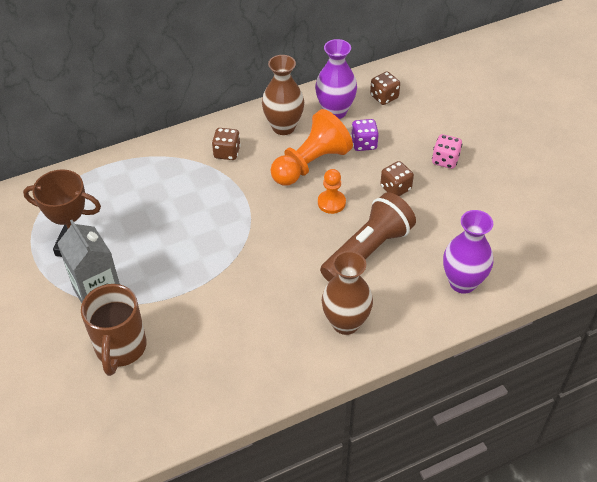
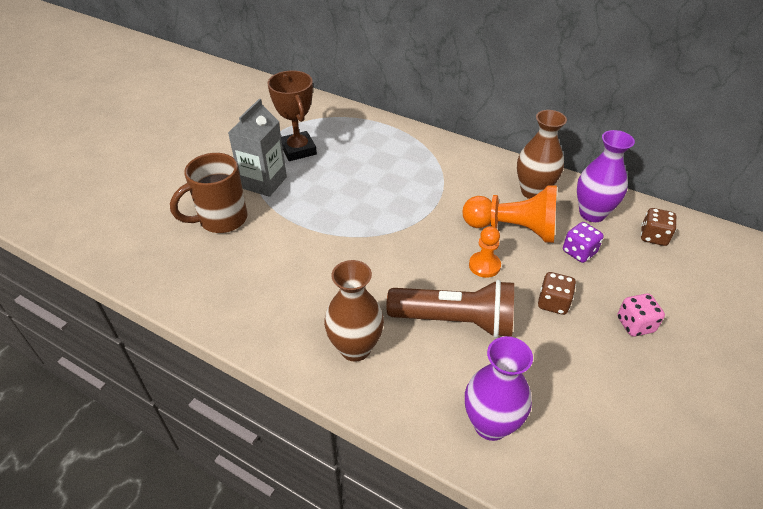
camera: 55 degrees right, 5 degrees down
(227, 152) = (466, 175): brown dice -> none

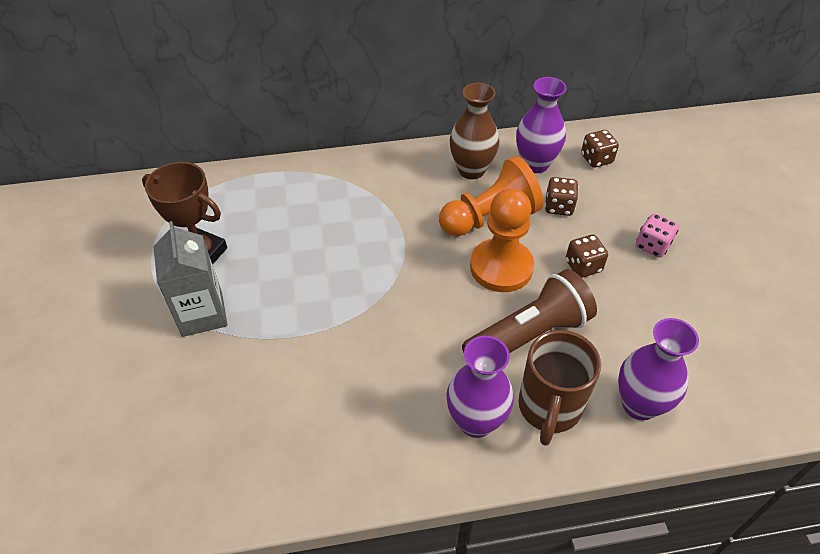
camera: 40 degrees left, 5 degrees up
(221, 220) = (201, 386): brown mug -> brown mug (549, 408)
(355, 348) = (476, 421): brown vase -> purple vase
(484, 265) = (501, 267): orange pawn -> orange pawn, size x1.85
(579, 252) = (559, 207): purple dice -> brown dice

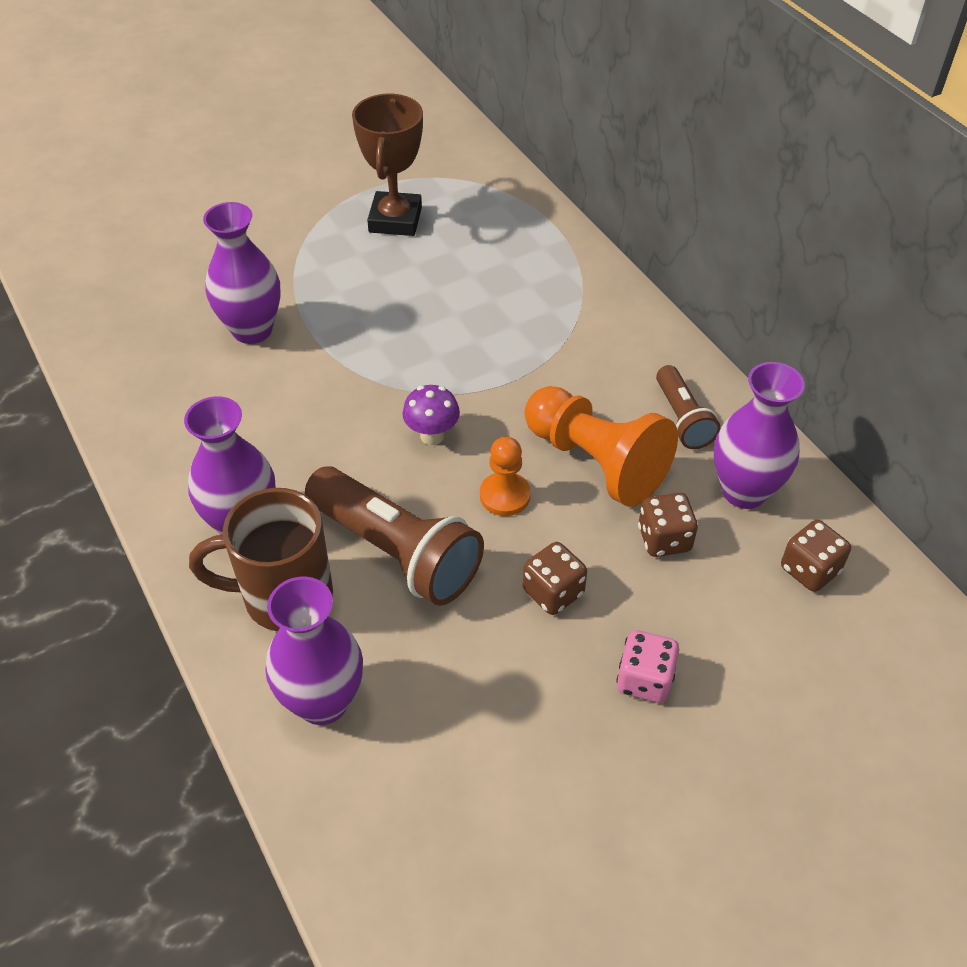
camera: 70 degrees right, 0 degrees up
(202, 314) = (312, 251): grey carton -> none
(271, 374) = (252, 330): none -> purple vase
(435, 290) = (432, 436): none -> purple mushroom
(471, 170) = (682, 419): brown vase -> brown flashlight
(501, 267) = (505, 495): orange pawn -> orange pawn, size x0.54

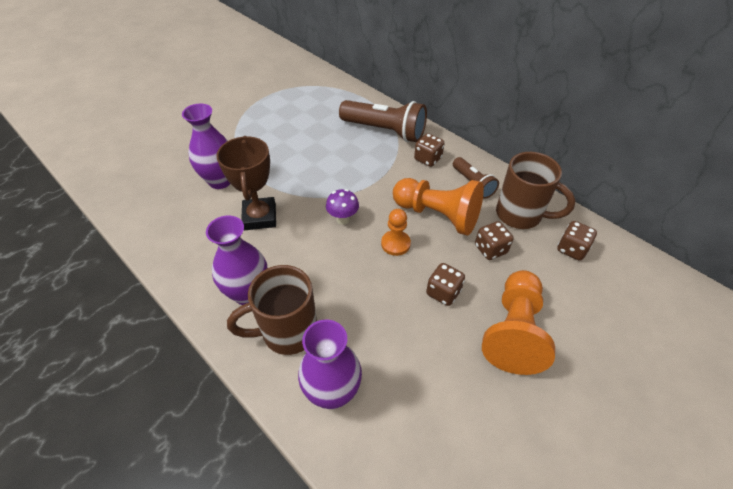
camera: 15 degrees left, 0 degrees up
(395, 220) = (283, 110): brown trophy -> brown trophy (260, 217)
(396, 551) = (345, 289): brown flashlight -> brown flashlight (385, 131)
(619, 357) = (427, 159): none -> brown dice
(644, 680) = (513, 331): pink dice -> orange pawn
(744, 491) = (520, 215): purple vase -> brown mug

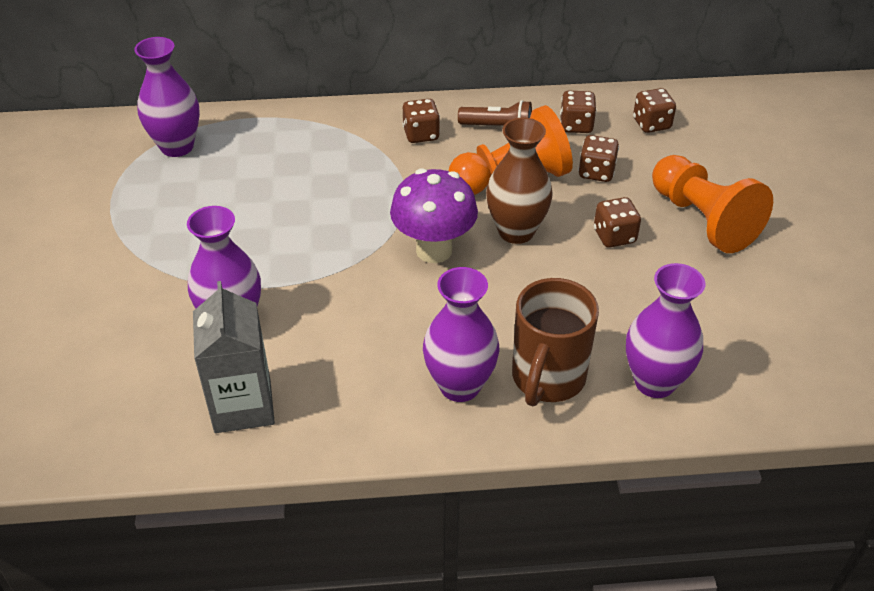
camera: 50 degrees left, 5 degrees down
(168, 218) = (243, 406): none -> grey carton
(260, 217) = (346, 317): brown trophy -> none
(319, 92) = (177, 146): none -> purple vase
(343, 219) = (434, 250): purple mushroom -> purple mushroom, size x1.79
(385, 131) = (331, 137): brown flashlight -> none
(395, 244) = (516, 231): orange pawn -> brown vase
(520, 215) = (576, 125): brown mug -> brown dice

